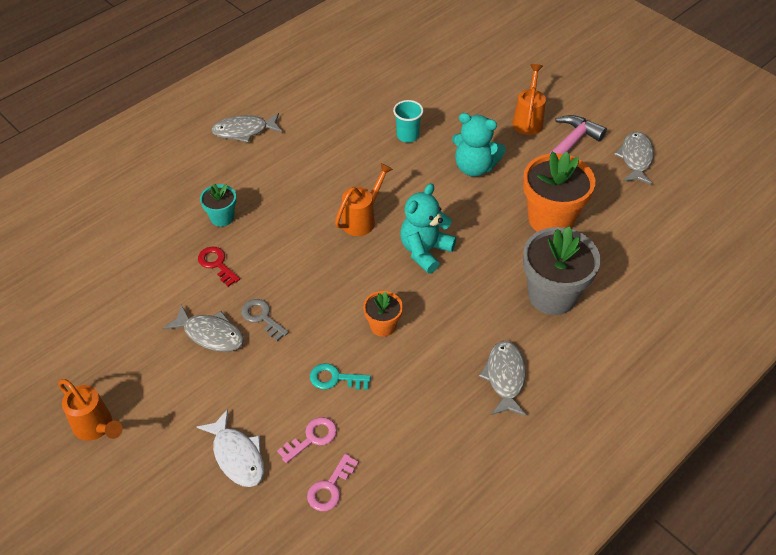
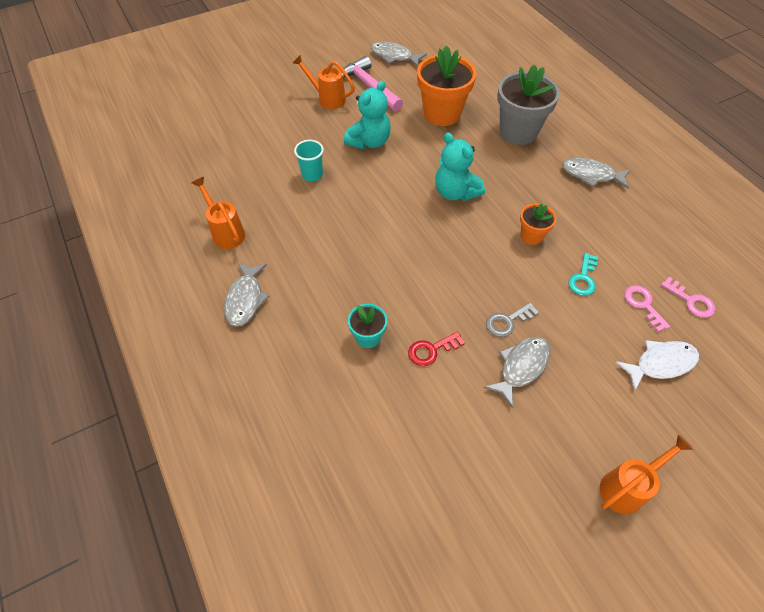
camera: 75 degrees left, 5 degrees up
(362, 219) = (406, 226): orange watering can -> orange watering can (226, 232)

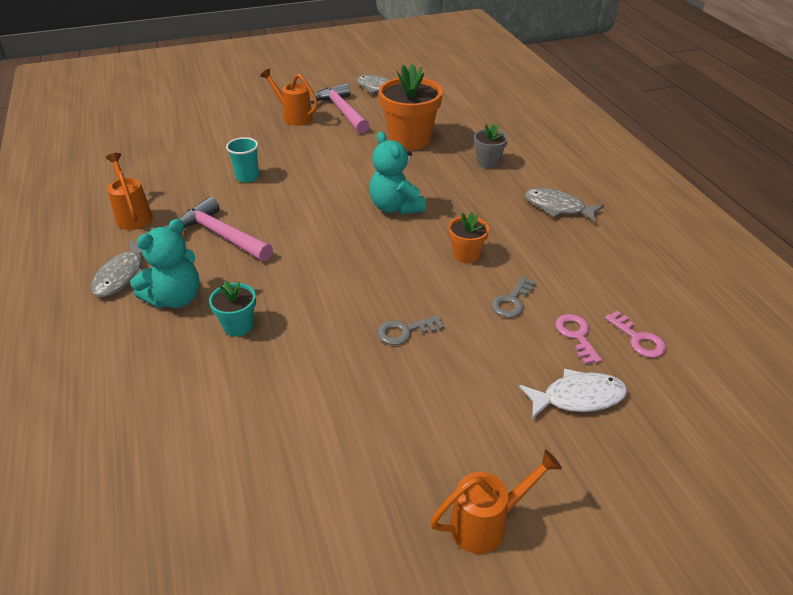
camera: 10 degrees right, 15 degrees down
(315, 243) = (221, 235): none -> pink hammer
(369, 142) = (321, 155): turquoise teddy bear -> turquoise teddy bear (175, 298)
(431, 350) = (304, 347): red key -> none
(518, 132) = (488, 162): grey flower pot -> grey flower pot, size x0.52
(521, 367) = (403, 378): grey fish -> none
(583, 278) = (512, 301): turquoise key -> grey key

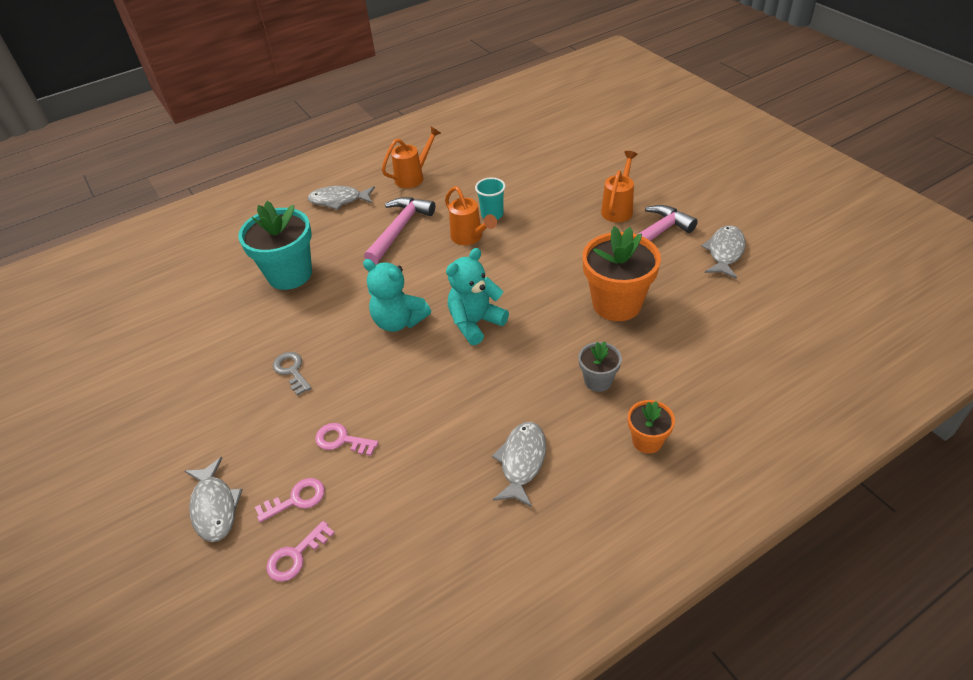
camera: 80 degrees right, 5 degrees up
(175, 298) = (317, 234): turquoise teddy bear -> turquoise teddy bear (399, 321)
(238, 326) = (290, 274): turquoise flower pot -> turquoise flower pot, size x1.93
(466, 255) = (408, 392): orange flower pot -> orange flower pot (647, 441)
(487, 523) = (94, 459): orange watering can -> orange watering can (470, 238)
(512, 301) = (342, 440): grey key -> pink key
(578, 397) = (215, 507): white fish -> grey fish

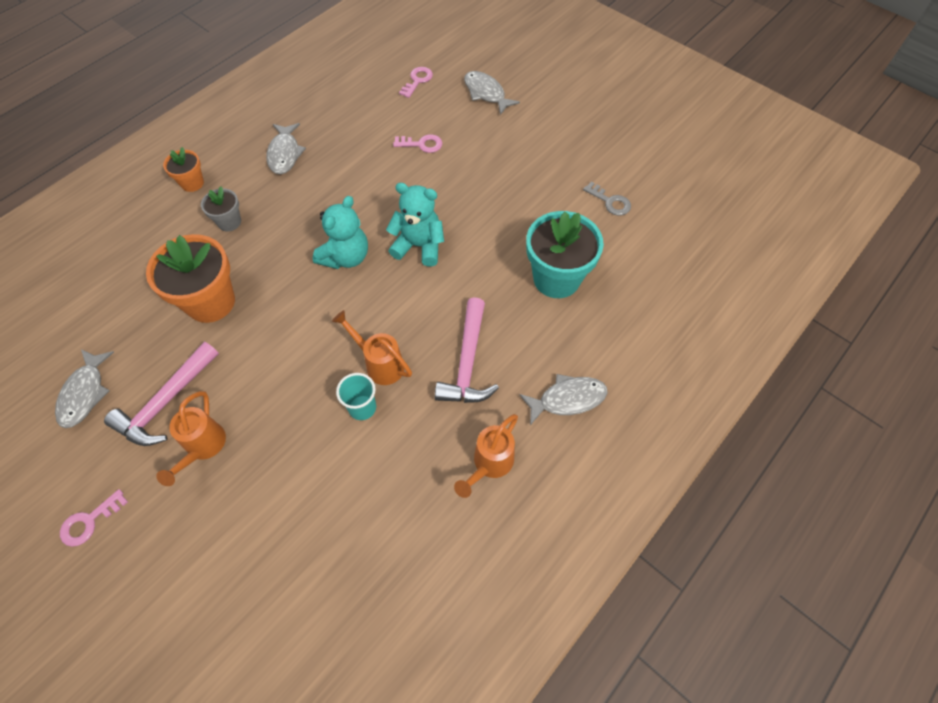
camera: 160 degrees right, 15 degrees up
(291, 371) = (491, 185): grey key -> grey key (610, 201)
(296, 499) = (434, 106): pink key -> pink key (89, 521)

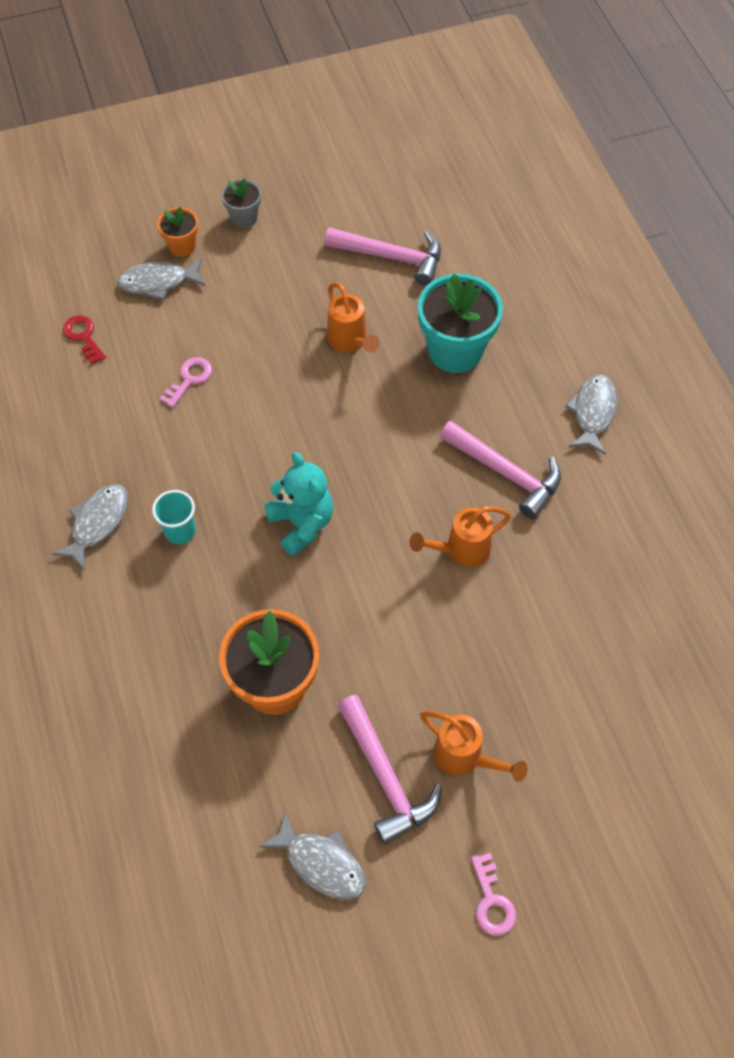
camera: 60 degrees left, 0 degrees up
(192, 183) = (70, 643): orange flower pot -> orange flower pot (182, 246)
(229, 222) = (166, 623): grey flower pot -> grey flower pot (244, 218)
(285, 154) = (97, 523): grey fish -> grey fish turned 90 degrees counterclockwise
(362, 408) = (503, 588): turquoise cup -> turquoise cup (180, 531)
(417, 81) = (83, 337): pink key -> red key
(419, 246) = (334, 448): turquoise teddy bear -> none
(489, 465) = (624, 508): orange watering can -> orange watering can (350, 342)
(610, 201) = (392, 257): grey key -> pink hammer

